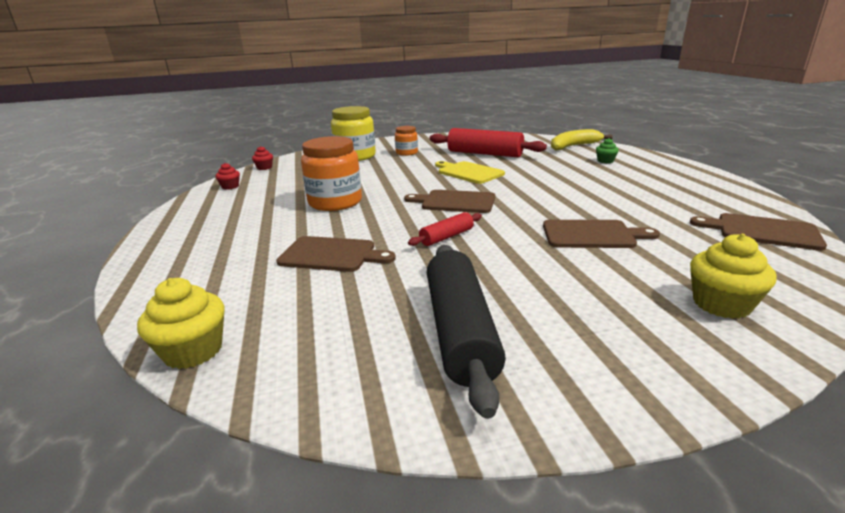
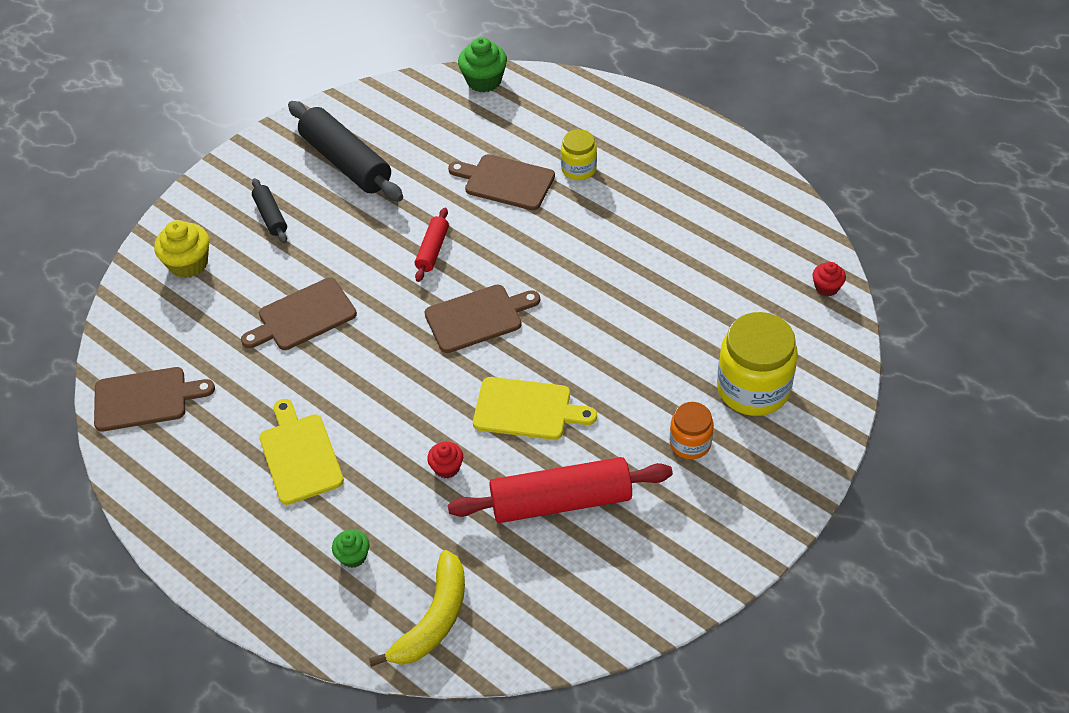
camera: 145 degrees right, 25 degrees up
(193, 351) = (484, 81): yellow cupcake -> green cupcake
(230, 187) = (780, 225): red cupcake -> red cupcake (447, 468)
(269, 242) = (578, 169): none -> yellow jar
(331, 255) = (505, 181): brown cutting board -> brown cutting board turned 45 degrees clockwise
(335, 202) = (607, 254): orange jar -> none
(594, 312) = (270, 216): none -> black rolling pin
(624, 187) = (300, 455): none -> yellow cutting board

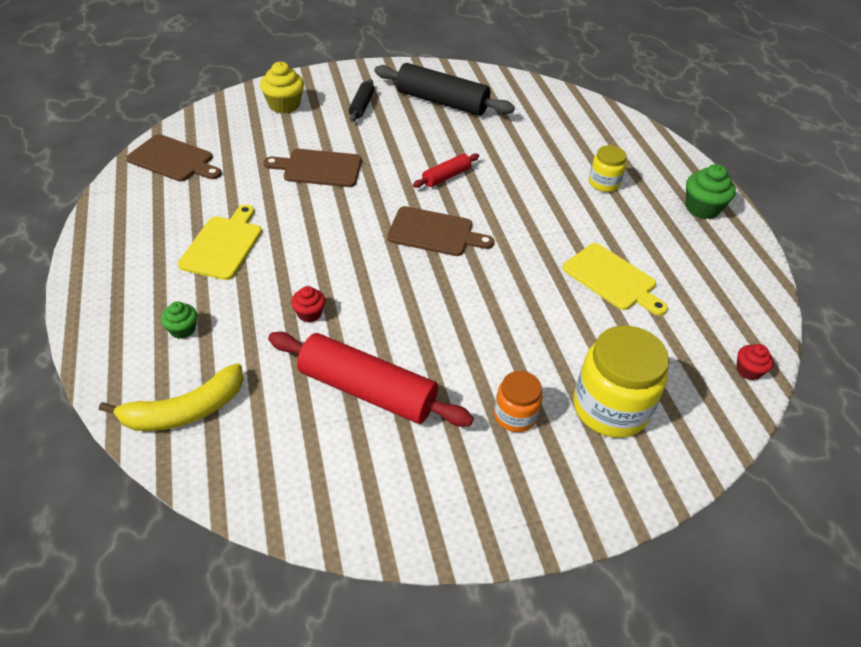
camera: 30 degrees right, 5 degrees down
(346, 162) = (442, 102): black rolling pin -> black rolling pin turned 60 degrees counterclockwise
(484, 81) = (583, 102): green cupcake -> green cupcake (702, 208)
(505, 181) = (540, 164): brown cutting board -> none
(527, 409) = (408, 311): yellow cutting board -> yellow cutting board (612, 279)

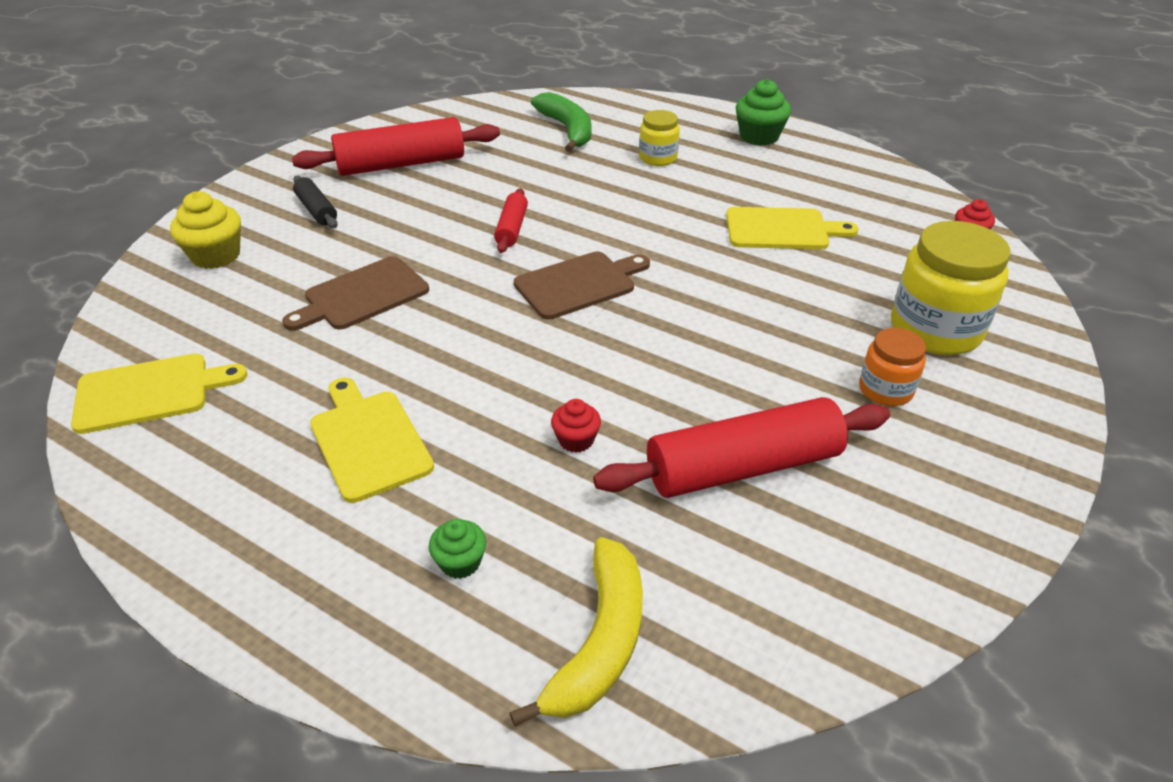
camera: 40 degrees left, 5 degrees down
(173, 160) = (150, 392): brown cutting board -> yellow cutting board
(442, 102) = (401, 164): black rolling pin -> red rolling pin
(572, 132) = (567, 130): none -> green banana

